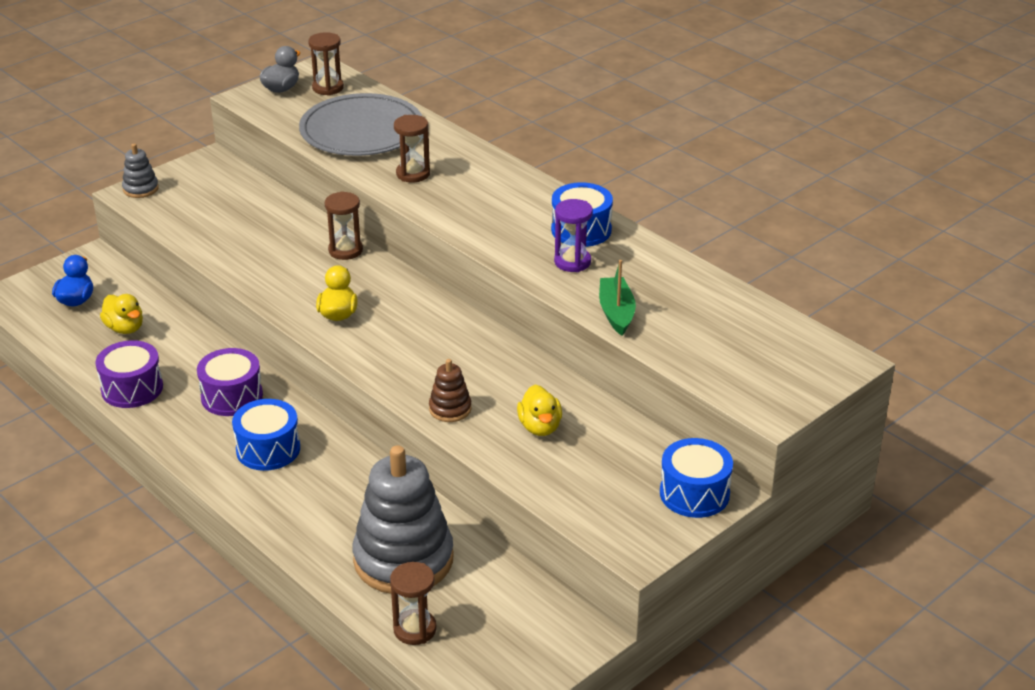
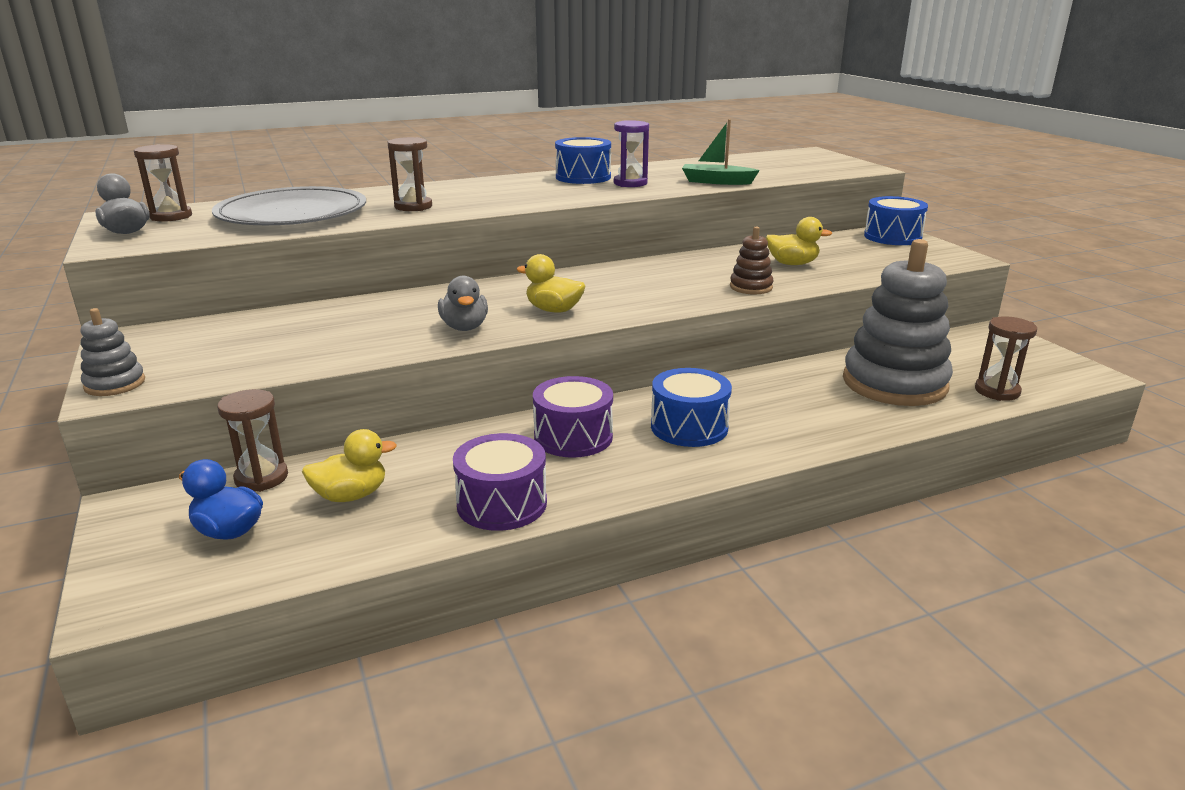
camera: 70 degrees left, 10 degrees down
(283, 283) = (464, 327): none -> grey duck
(345, 250) = (435, 295): brown hourglass -> brown hourglass (261, 478)

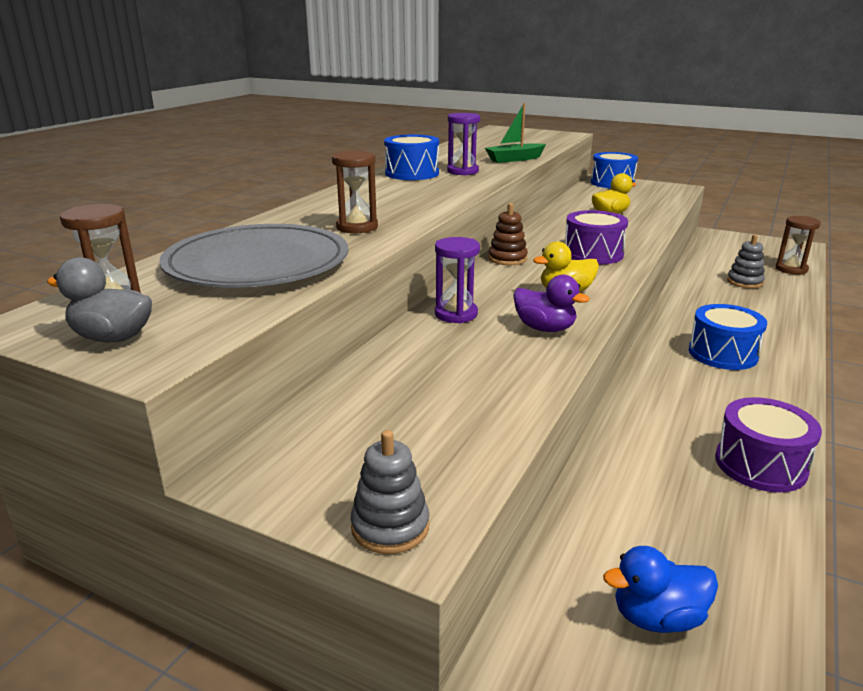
camera: 40 degrees left, 0 degrees up
(261, 478) = (565, 553): brown hourglass -> none
(351, 495) = (664, 522): yellow duck -> none
(434, 299) = (456, 314): none -> purple hourglass
(464, 327) = (545, 328): grey duck -> purple duck
(573, 437) = (683, 393): purple drum -> purple drum (593, 254)
(751, 287) = (631, 236): brown stacking toy -> brown stacking toy (507, 259)
(894, 383) = (744, 282): grey stacking toy -> grey stacking toy, size x0.45

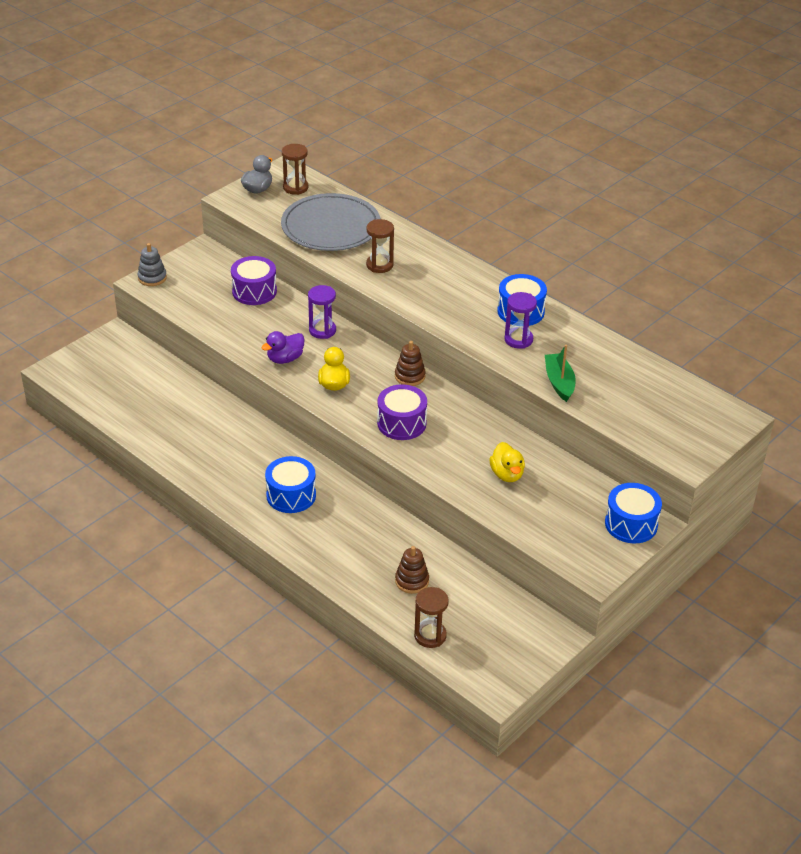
camera: 105 degrees right, 15 degrees up
(657, 617) = (111, 373): blue duck -> none
(744, 282) = (412, 581): grey stacking toy -> brown stacking toy
(760, 465) = (173, 448): purple drum -> purple drum (254, 291)

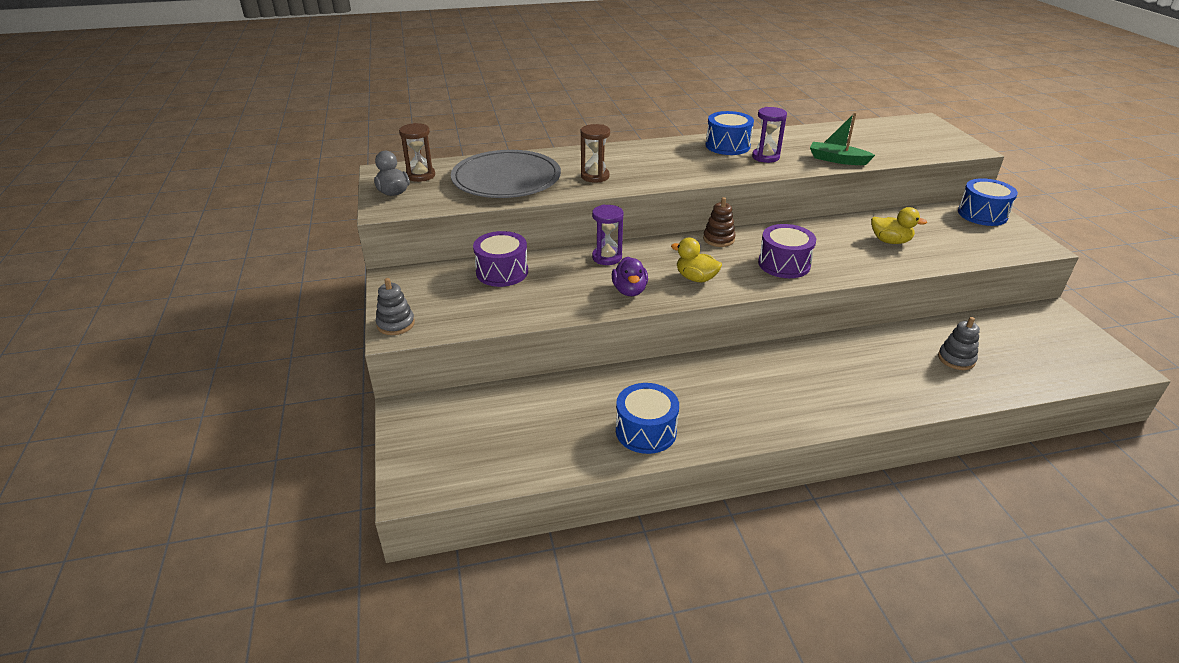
camera: 55 degrees left, 5 degrees down
(291, 495) = (788, 385): blue drum -> blue drum (646, 431)
(412, 581) = (956, 359): brown stacking toy -> grey stacking toy
(430, 636) = (1039, 376): brown hourglass -> none

